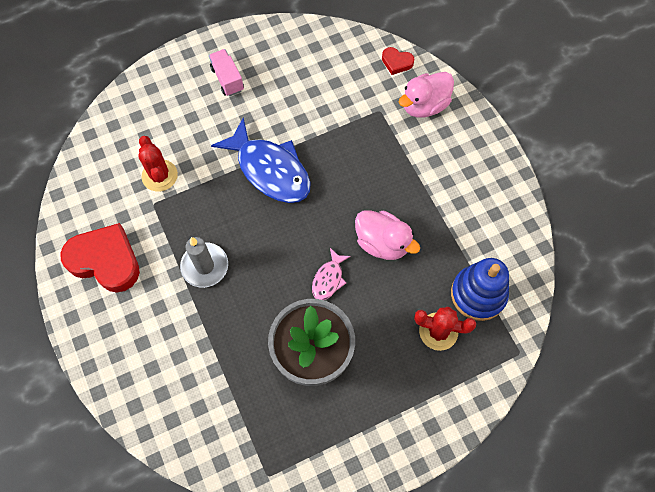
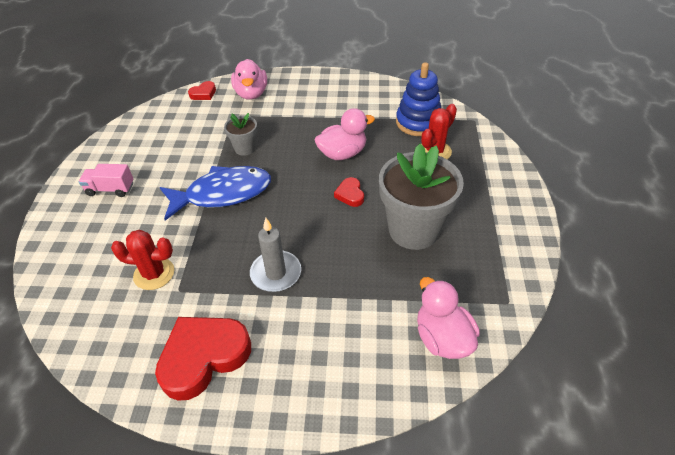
camera: 60 degrees left, 20 degrees down
(203, 432) = (442, 338): none -> pink duck
(328, 279) = (350, 194): pink fish -> red heart
(338, 151) = (245, 148): none -> grey flower pot

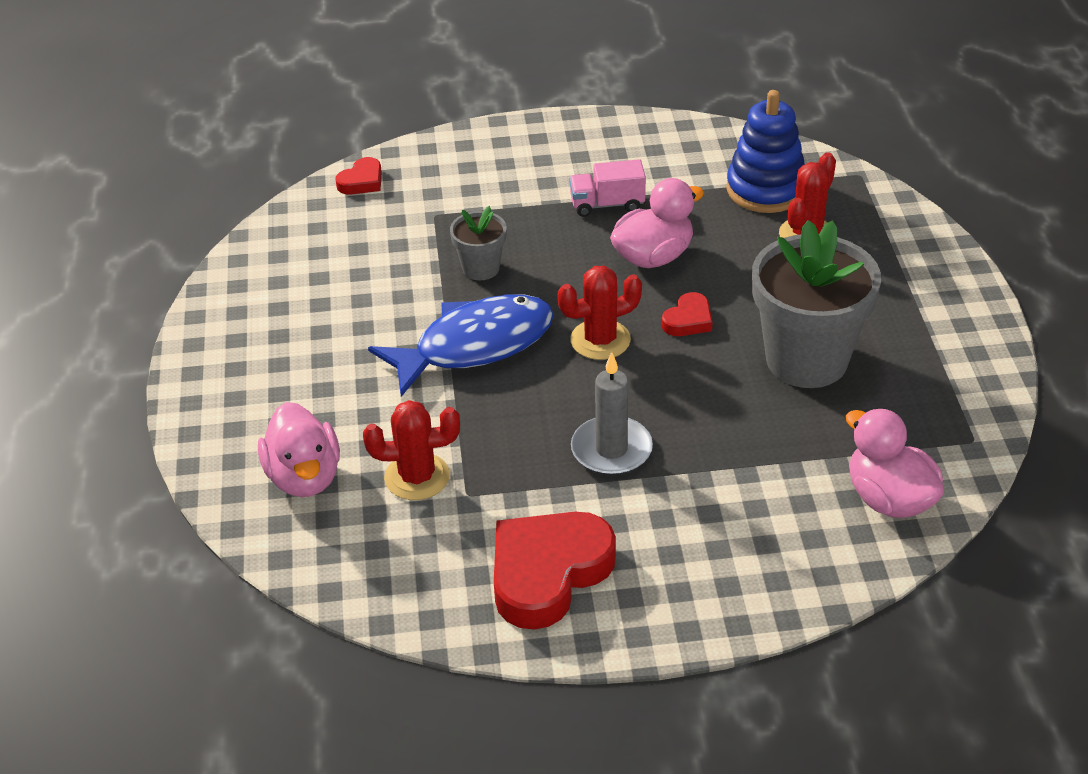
camera: 10 degrees left, 5 degrees down
(110, 189) = (276, 363): pink truck -> pink truck (607, 204)
(251, 94) = (451, 172): pink duck -> pink duck (304, 477)
(295, 200) = (600, 340): none -> red cactus
(350, 194) = (688, 320): red heart -> red heart turned 120 degrees counterclockwise

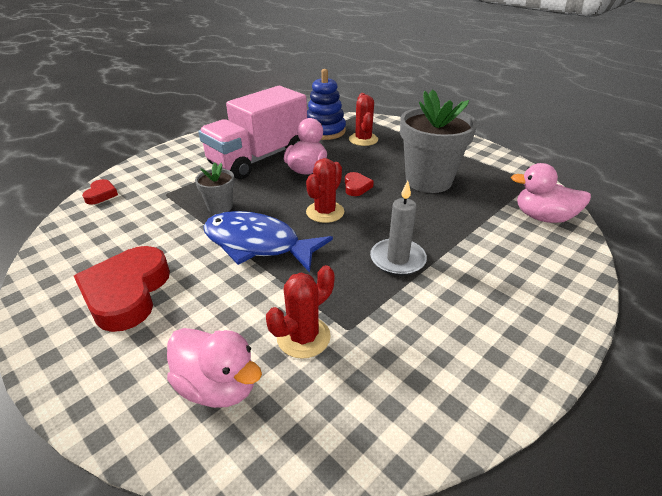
camera: 40 degrees left, 5 degrees down
(474, 346) = (258, 244): blue fish -> blue fish turned 90 degrees counterclockwise
(548, 573) = (456, 349): red heart -> red heart (127, 293)
(607, 204) = (259, 158): pink truck -> pink truck, size x2.38

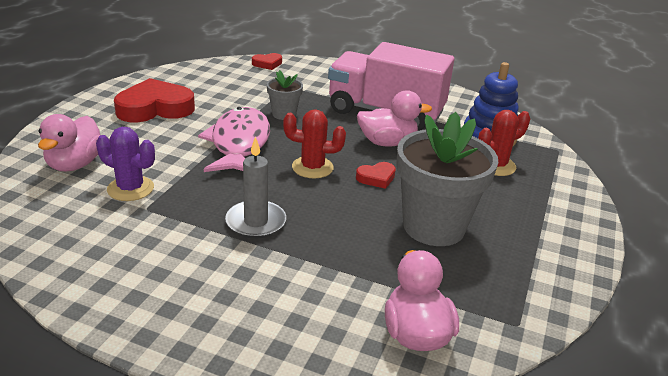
camera: 65 degrees right, 5 degrees down
(258, 244) = (239, 144): blue fish -> pink fish
(303, 337) = (130, 188): red cactus -> purple cactus

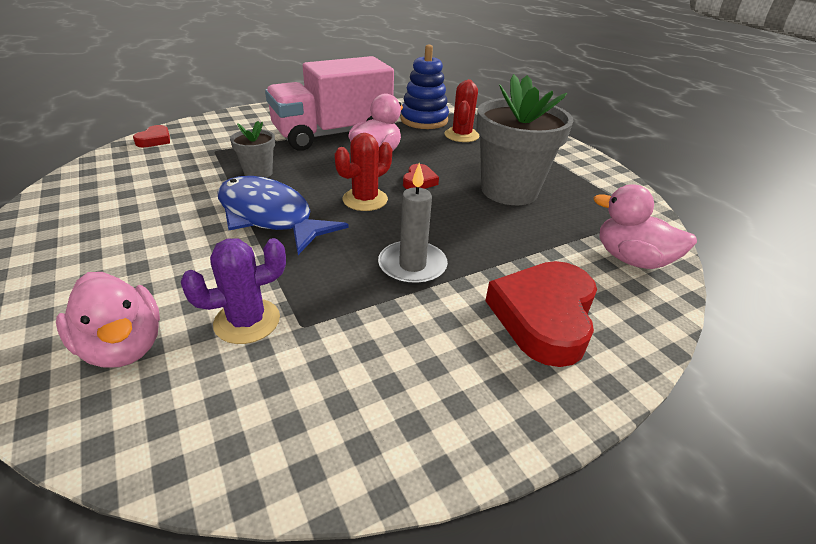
camera: 50 degrees left, 5 degrees up
(155, 108) = (108, 234): red heart -> red heart (544, 316)
(239, 144) = (269, 216): pink fish -> blue fish

